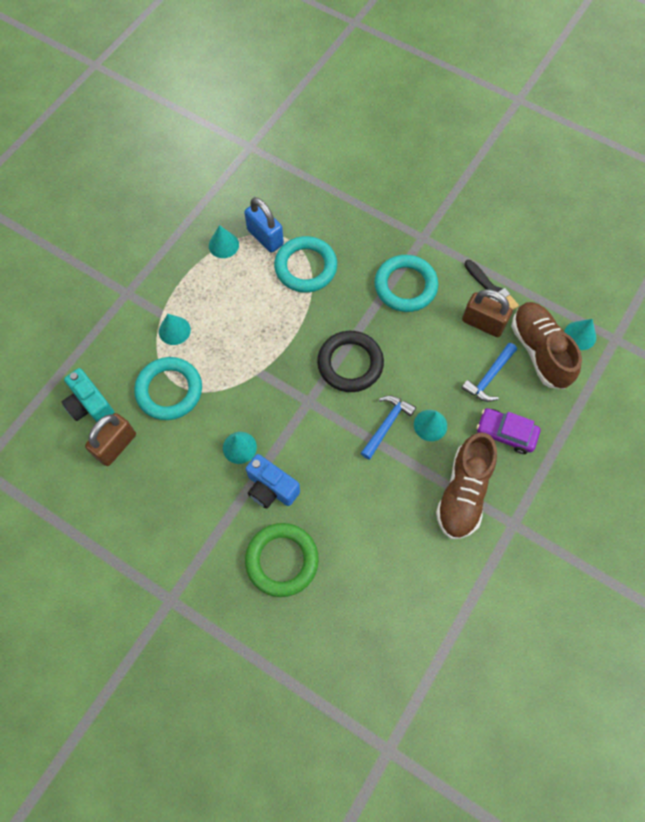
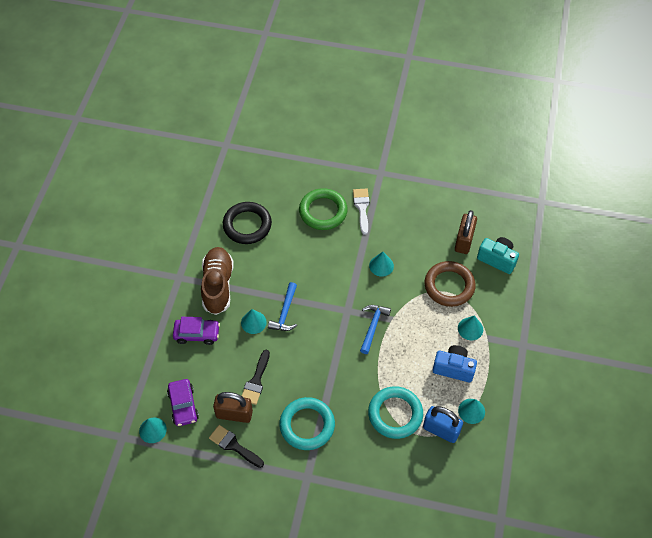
camera: 160 degrees right, 10 degrees down
(169, 390) = (449, 286): turquoise ring -> brown ring
(225, 547) = (362, 208): none -> white brush
(271, 488) = (348, 248): blue camera -> blue camera (453, 368)
(350, 363) = (328, 347): black ring -> black ring (247, 225)
(448, 351) = (256, 381): none -> black brush
(489, 377) = (219, 371): blue hammer -> blue hammer (373, 326)
(539, 351) = (183, 405): brown shoe -> purple car

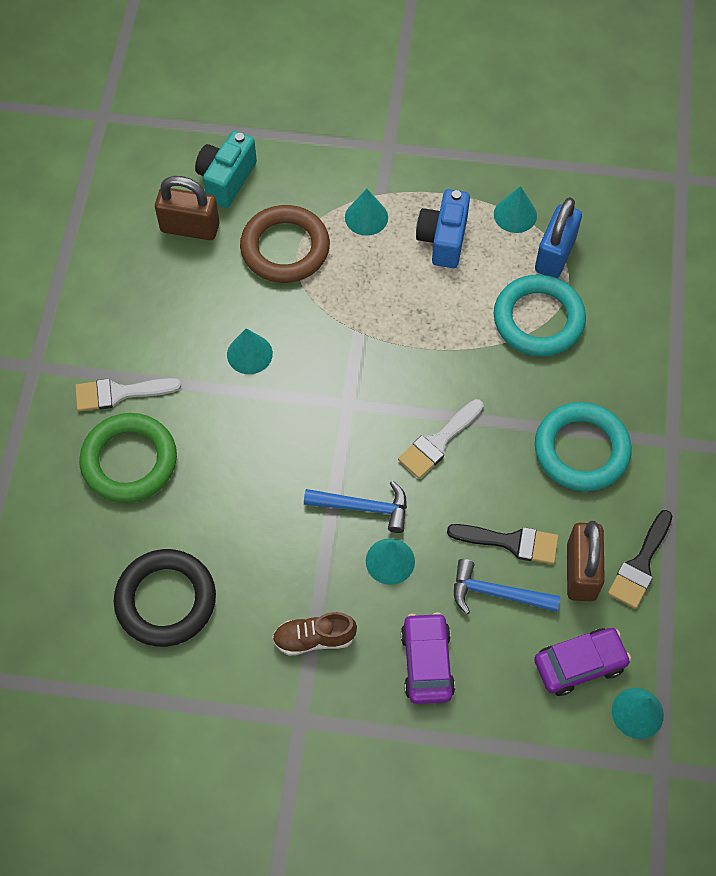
camera: 95 degrees left, 5 degrees up
(218, 285) = (314, 638): brown shoe -> brown shoe, size x0.55
(319, 352) = (438, 442): none -> white brush
(373, 326) = (377, 361): blue hammer -> blue hammer (496, 593)

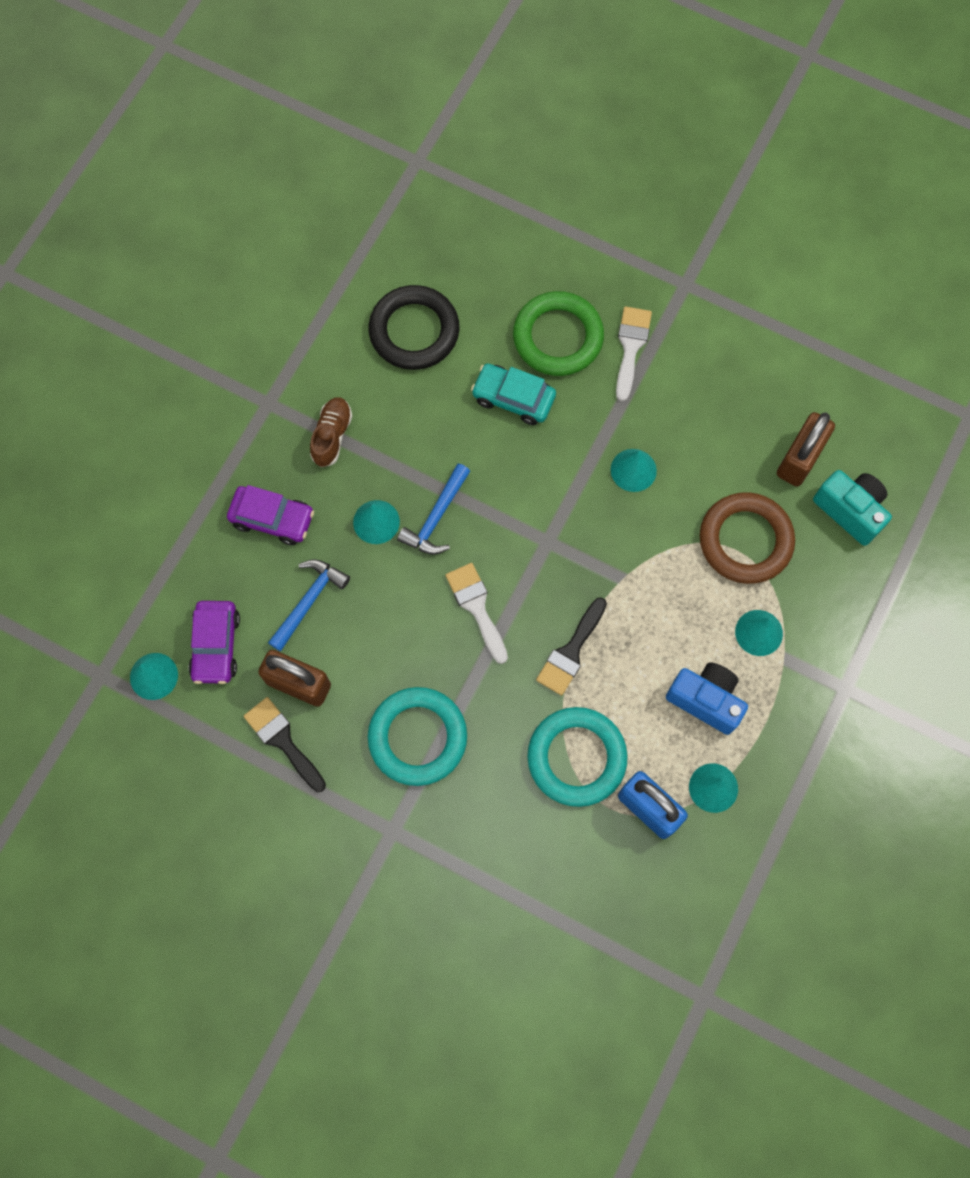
camera: 110 degrees right, 10 degrees up
(211, 480) = (513, 398): none -> turquoise car
(511, 542) = (351, 633): black brush -> black brush (571, 651)

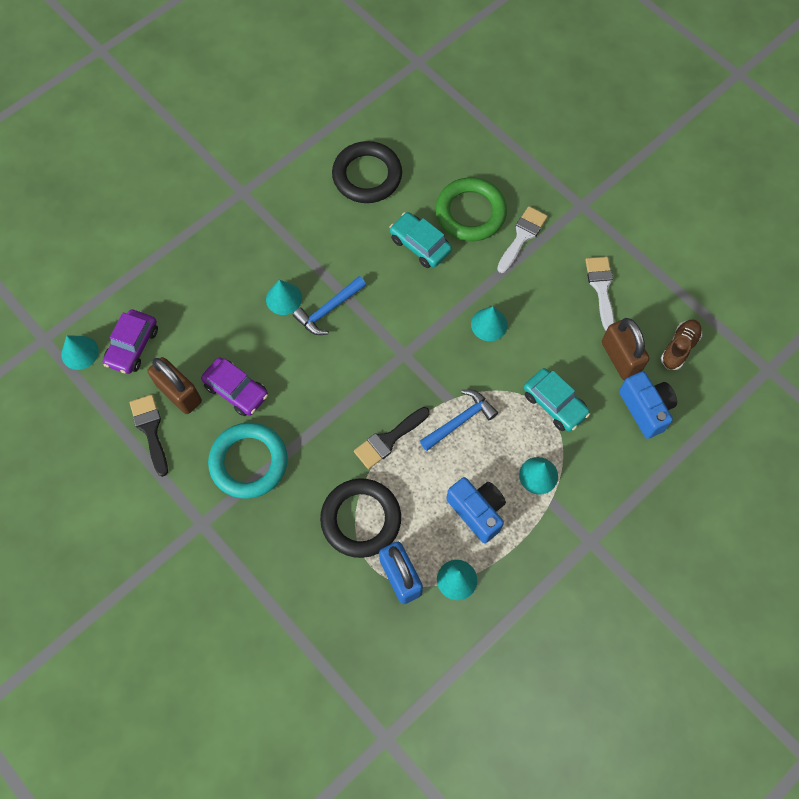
camera: 20 degrees right, 5 degrees down
(272, 519) = (211, 272): purple car -> purple car (236, 390)
(309, 601) = (212, 337): blue hammer -> blue hammer (460, 420)
(332, 436) = (277, 229): brown shoe -> brown shoe (679, 348)
(476, 607) = (331, 383): white brush -> white brush (601, 288)
(576, 758) = (361, 519): turquoise ring -> black ring
(745, 540) = (554, 404): brown ring -> turquoise car
(799, 459) = (620, 358): brown padlock -> brown padlock turned 75 degrees counterclockwise
(850, 511) = (645, 409): turquoise camera -> blue camera

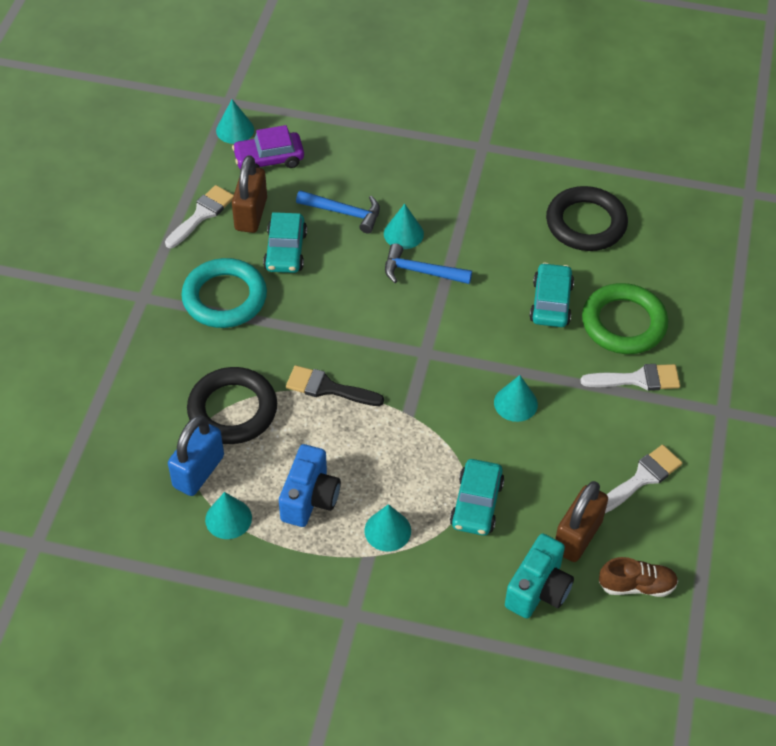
camera: 55 degrees right, 15 degrees down
(150, 430) = (202, 214): black brush -> white brush
(236, 390) = (285, 251): purple car -> turquoise car
(460, 420) = (393, 434): blue hammer -> blue hammer (344, 213)
(645, 409) = (538, 589): blue camera -> turquoise camera

